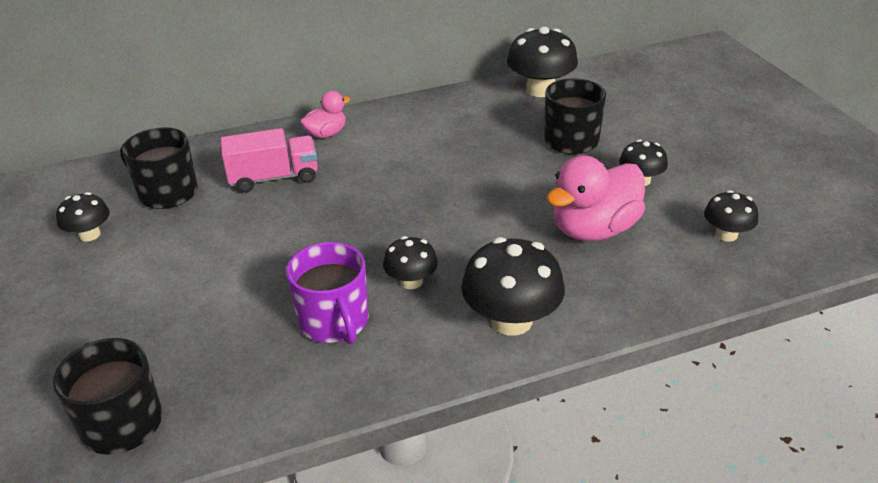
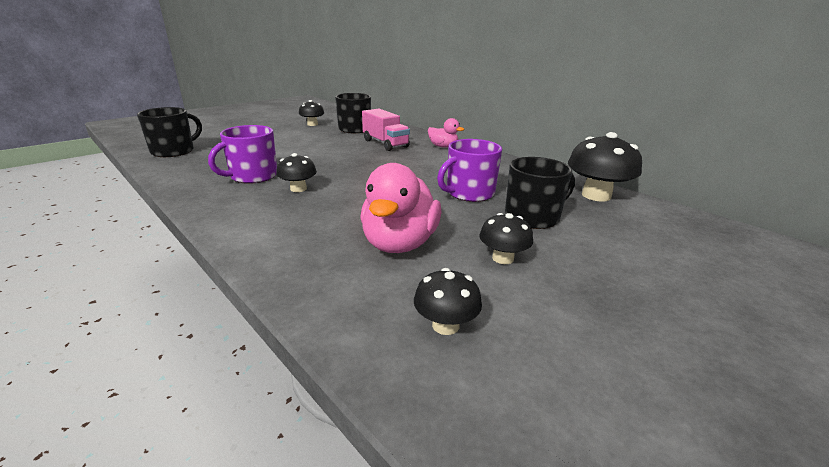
camera: 65 degrees right, 10 degrees down
(496, 158) = (469, 193): none -> purple mug
(511, 320) = (261, 225): black mushroom -> none
(594, 229) = (399, 244): pink duck -> pink duck turned 105 degrees counterclockwise

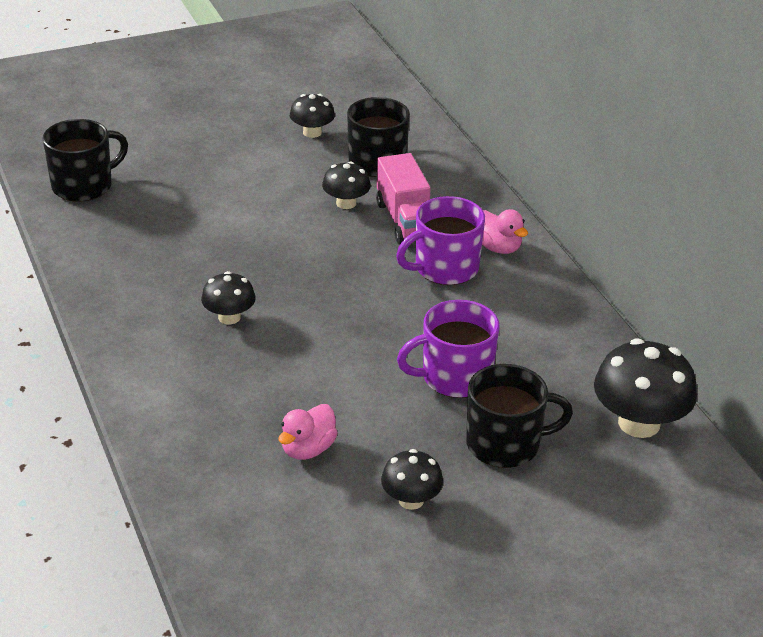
camera: 20 degrees right, 10 degrees up
(253, 176) = (178, 275): purple mug -> purple mug (445, 268)
(399, 244) = (308, 449): pink duck -> pink duck, size x0.55
(445, 325) = (293, 563): black mushroom -> black mushroom (346, 203)

